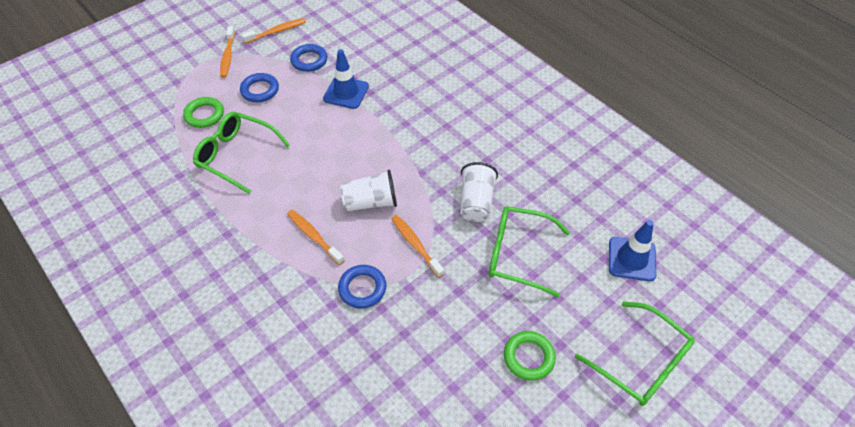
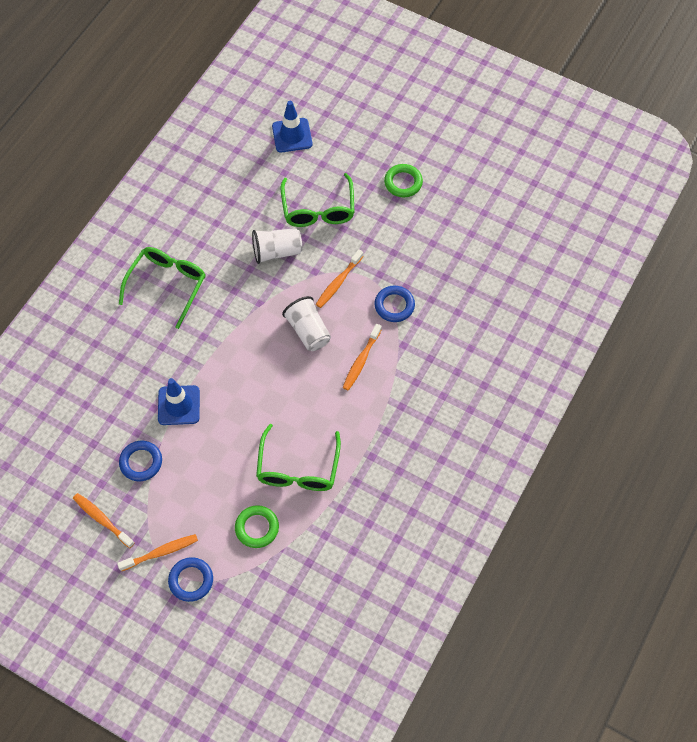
camera: 110 degrees left, 10 degrees up
(260, 90) = (203, 491): blue ring -> blue ring (191, 580)
(641, 362) = (377, 118): green glasses -> green glasses (167, 285)

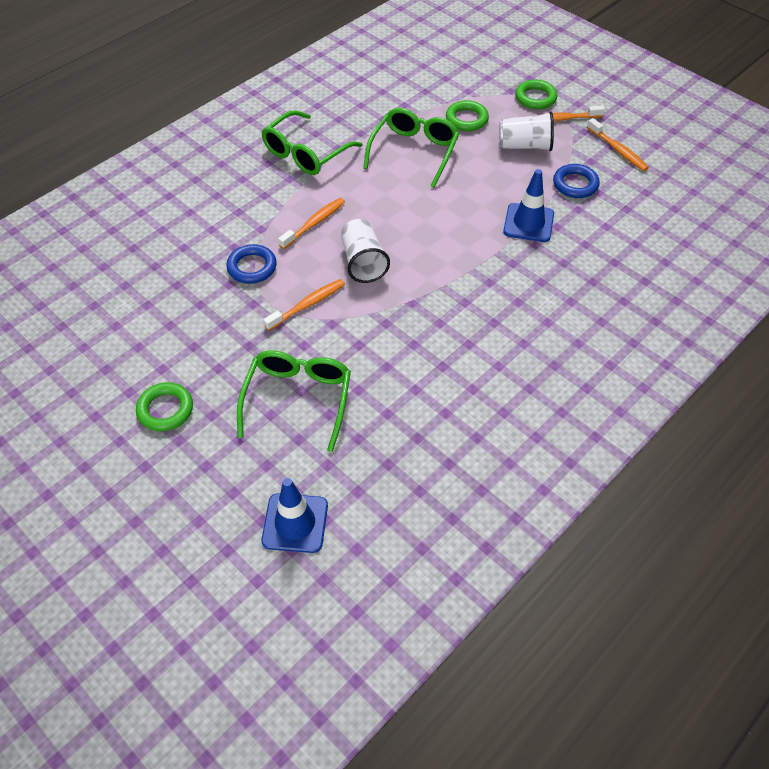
camera: 165 degrees left, 10 degrees down
(167, 285) = (525, 346): green glasses -> green glasses (305, 153)
(191, 580) = (535, 98): blue ring -> green ring
(277, 251) = (372, 356): white cup -> white cup (525, 146)

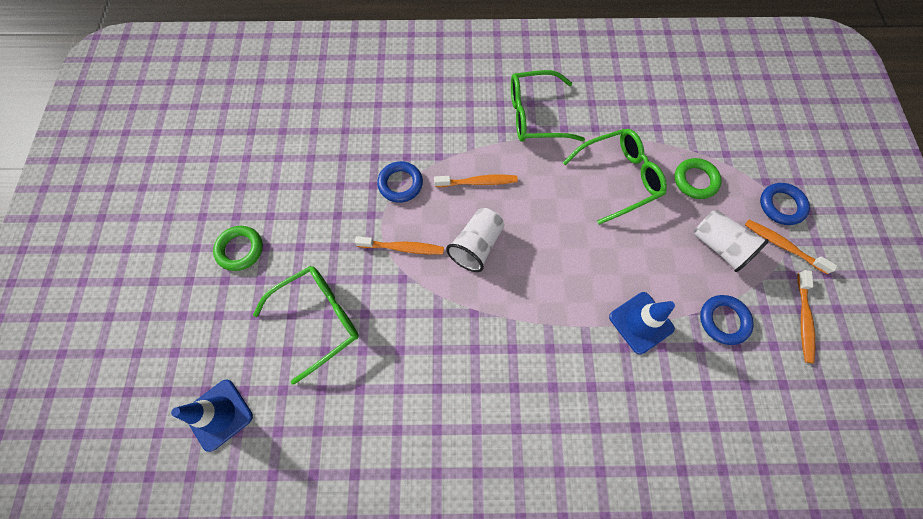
camera: 45 degrees right, 15 degrees up
(535, 98) = (781, 206): green ring -> blue ring

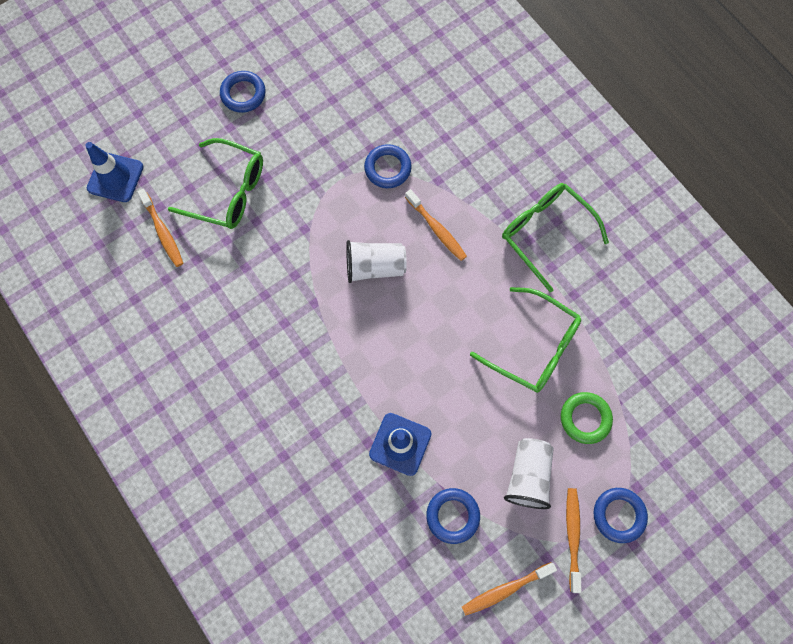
camera: 55 degrees right, 5 degrees up
(240, 249) = (243, 94): green ring -> blue ring
(403, 248) = (331, 211): orange toothbrush -> orange toothbrush (163, 232)

